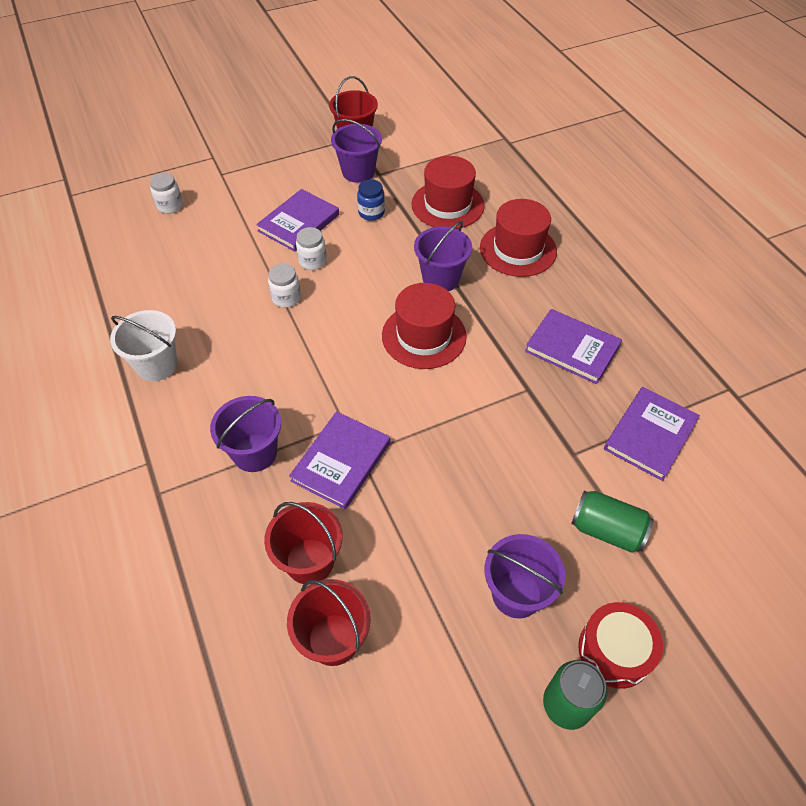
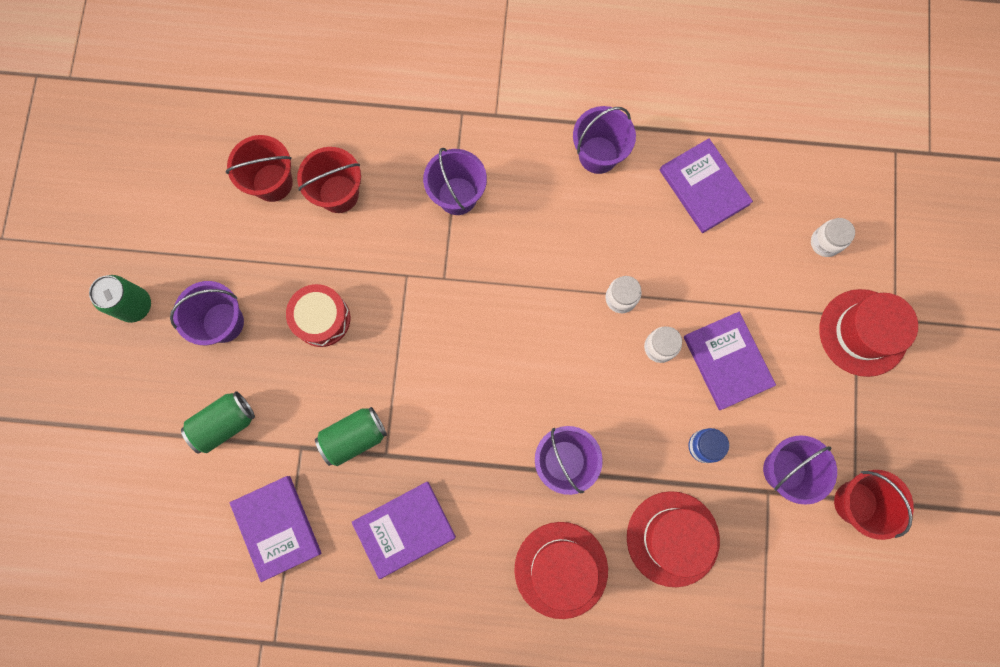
camera: 120 degrees right, 25 degrees up
(157, 365) = (598, 155): white bucket -> purple bucket
(341, 462) = (408, 257): purple book -> purple book (704, 187)
(424, 336) = (500, 399): red hat -> red hat (863, 332)
(532, 418) = (354, 437): none -> green can
(614, 650) = (143, 362): red drum -> red drum (322, 319)

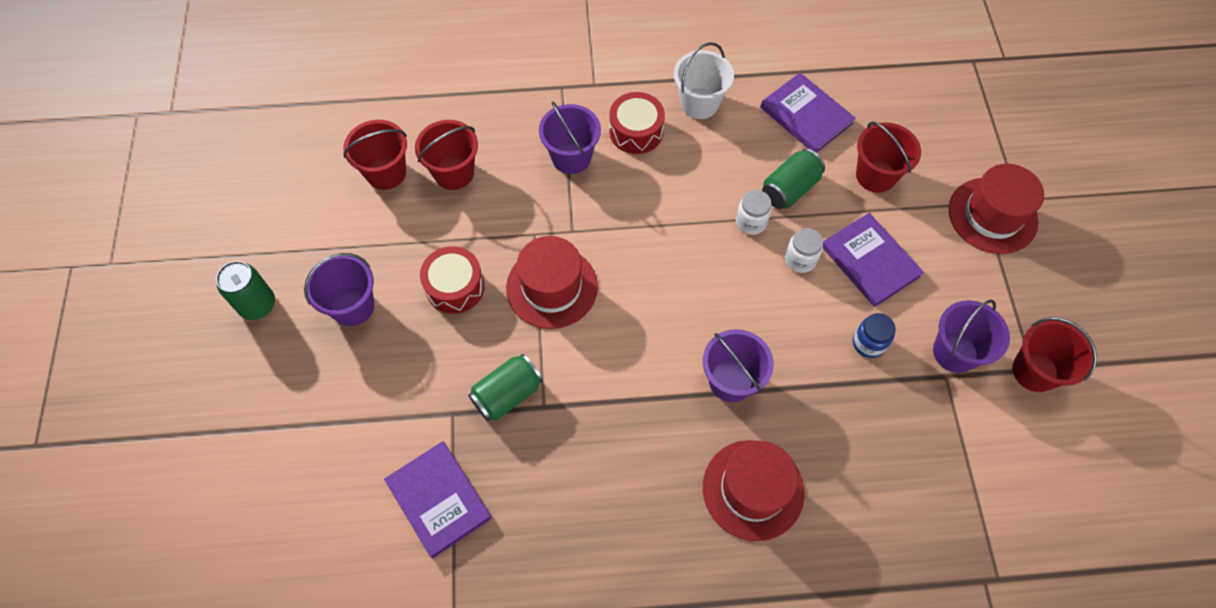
camera: 10 degrees left, 15 degrees down
(224, 424) = (366, 404): green can -> green can (789, 189)
(404, 529) = (577, 477): purple book -> none
(527, 177) = (636, 131): none -> red drum
(598, 155) = (699, 103): purple bucket -> white bucket
(672, 538) = (861, 438): red hat -> red hat (552, 287)
(757, 268) = (875, 175): none -> red bucket
(825, 242) = (932, 144): white jar -> none

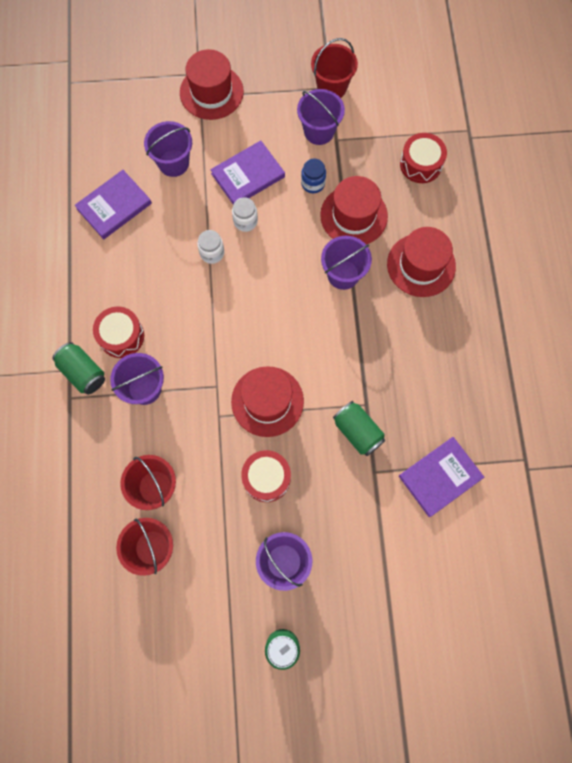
camera: 90 degrees left, 10 degrees up
(699, 103) = (96, 285): white bucket -> none
(789, 189) = (183, 223): green can -> green can (83, 372)
(824, 397) = (353, 216): none -> red hat
(875, 175) = (173, 163): red bucket -> purple bucket
(923, 498) = (421, 164): none -> red drum

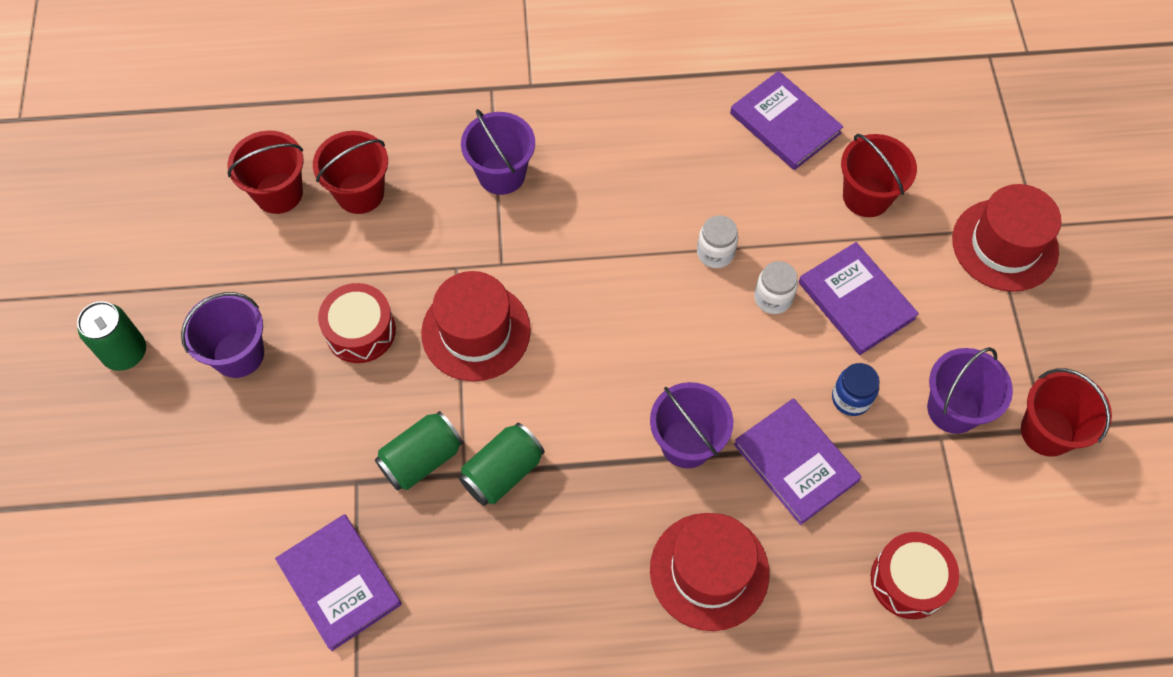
camera: 90 degrees right, 10 degrees down
(83, 372) = (527, 101): green can -> green can (503, 472)
(121, 336) = (580, 143): red drum -> none
(173, 163) = (866, 196): purple bucket -> red bucket
(353, 216) = (796, 462): red hat -> purple book

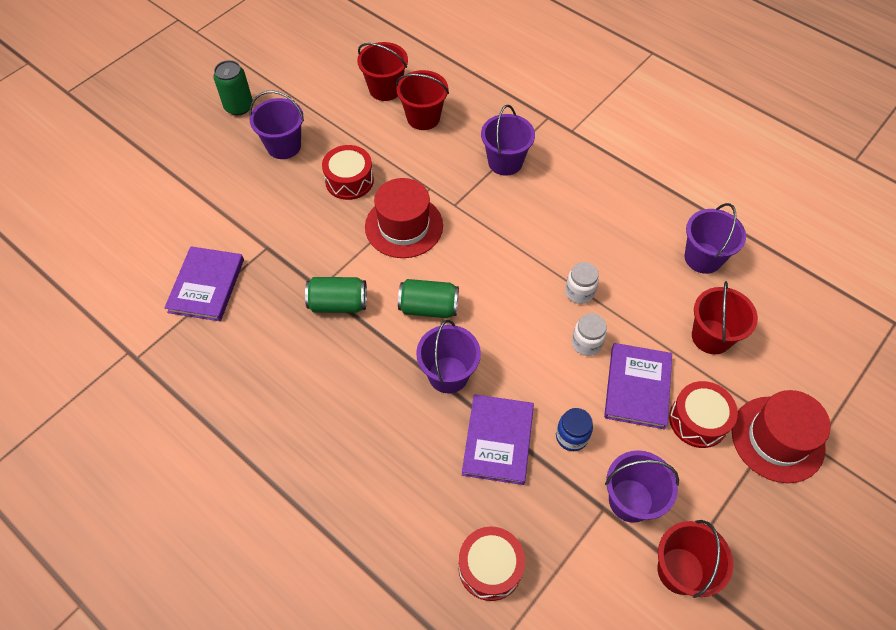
camera: 45 degrees right, 5 degrees down
(421, 459) = (308, 263): green can -> green can (428, 307)
(709, 571) = (383, 450): red hat -> none
(785, 123) = (703, 258): purple book -> purple bucket
(932, 285) = (698, 420): none -> red drum

